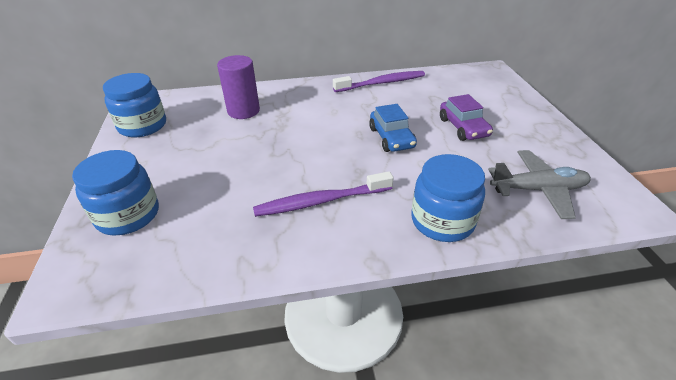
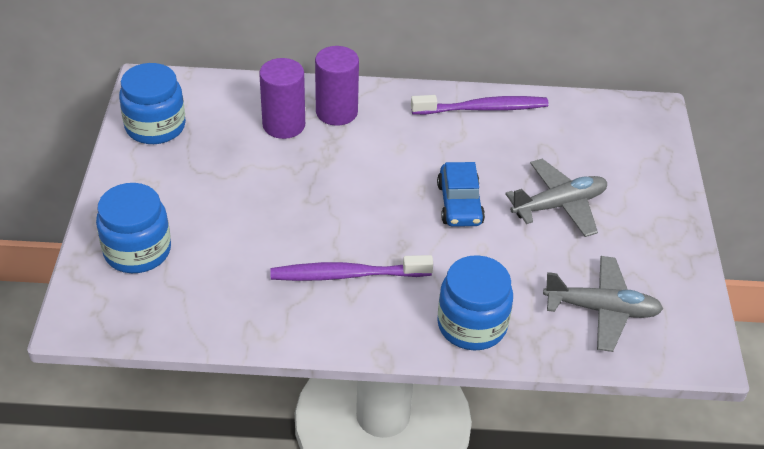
camera: 10 degrees right, 5 degrees up
(281, 99) = (336, 112): none -> purple cylinder
(463, 127) = (559, 205): purple car -> grey plane

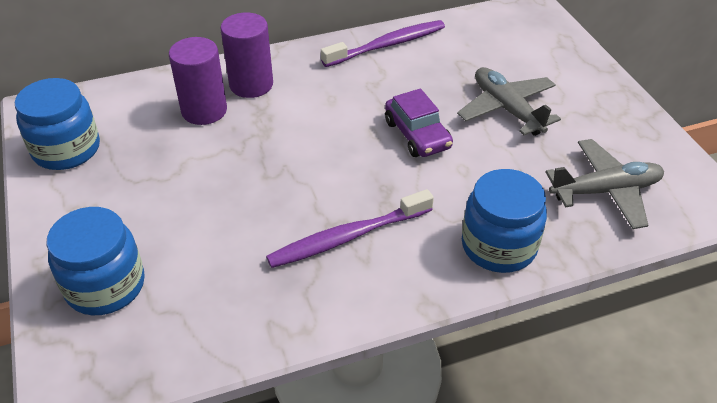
camera: 20 degrees left, 0 degrees up
(459, 204) = (417, 135): blue car -> purple car
(559, 205) = (507, 109): grey plane -> grey plane turned 75 degrees counterclockwise

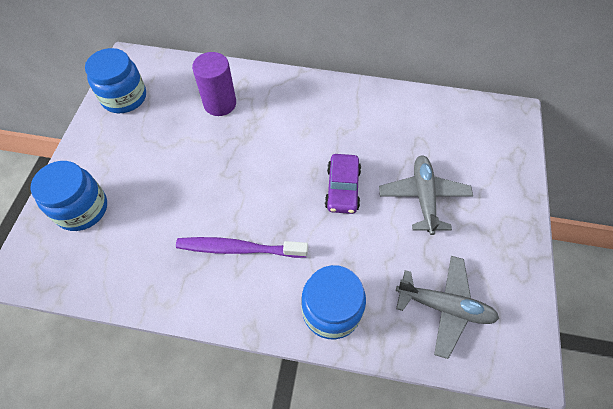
camera: 30 degrees right, 15 degrees up
(251, 85) = (262, 95): purple cylinder -> none
(387, 45) = (376, 101): purple toothbrush -> none

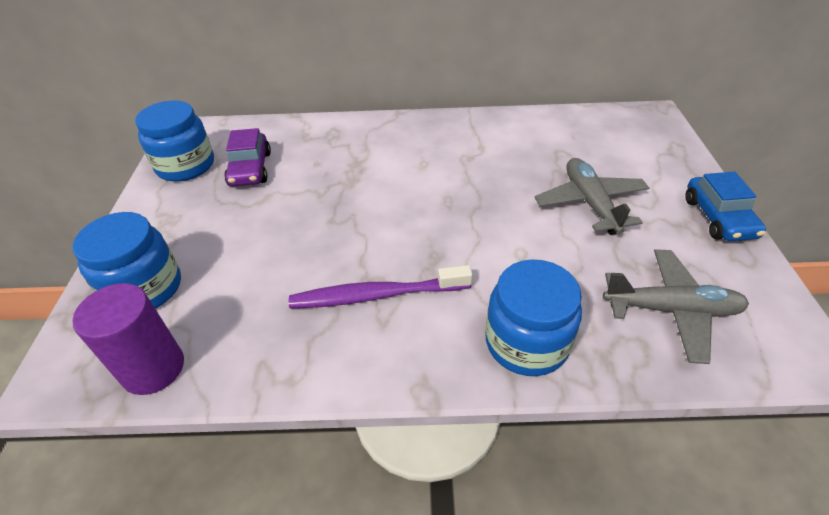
camera: 10 degrees left, 15 degrees down
(220, 104) = (309, 154): purple cylinder -> purple cylinder (153, 368)
(342, 188) = (489, 211): purple car -> purple car (250, 169)
(519, 232) = (718, 218): none -> blue car

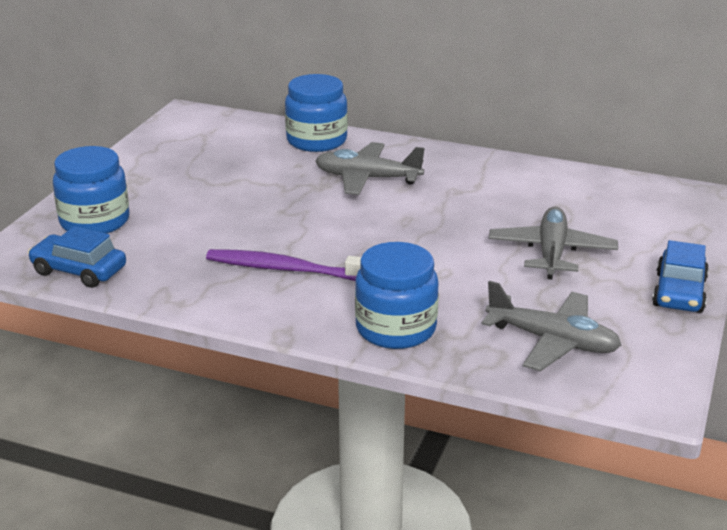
camera: 20 degrees right, 15 degrees down
(153, 368) = (79, 271): purple cylinder -> blue car
(186, 166) = (173, 142): blue jar -> blue jar (316, 140)
(250, 169) = (231, 156): purple car -> none
(386, 163) = (367, 178): none -> grey plane

